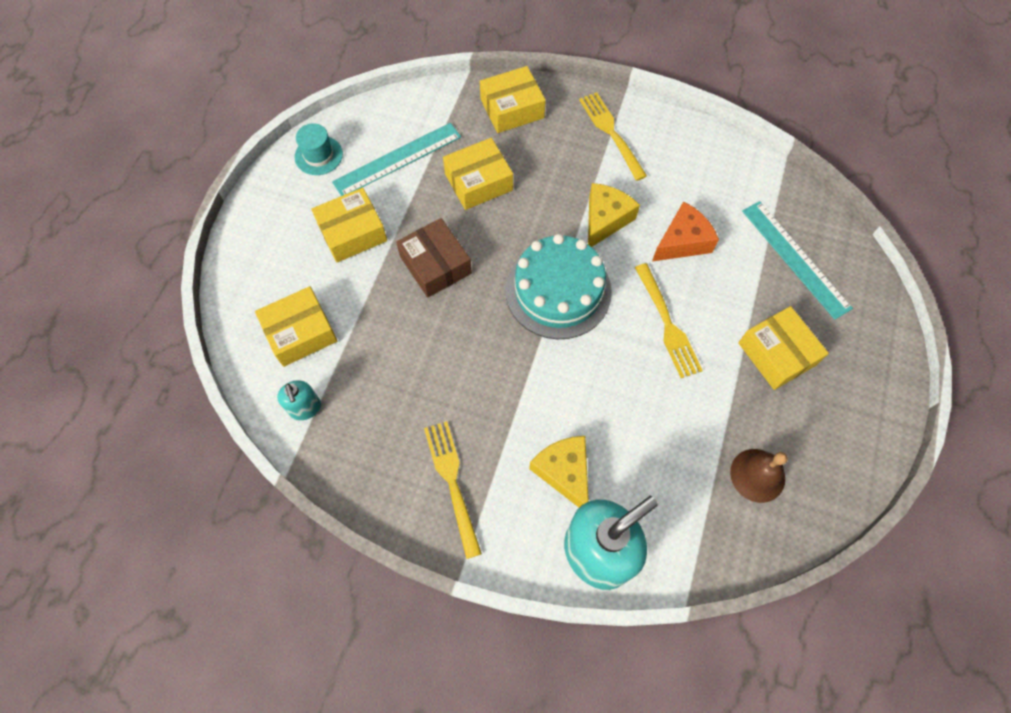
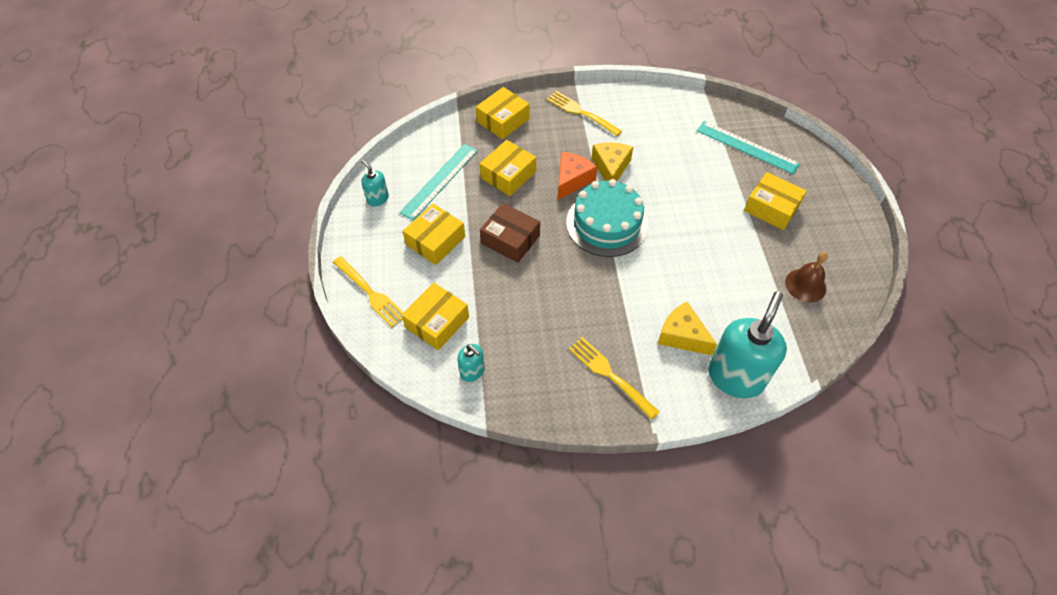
camera: 25 degrees left, 10 degrees down
(318, 155) = (377, 199): turquoise hat -> turquoise soap dispenser
(667, 324) = (692, 217): yellow fork -> yellow fork (370, 293)
(682, 241) = (670, 163): orange cheese -> orange cheese (572, 180)

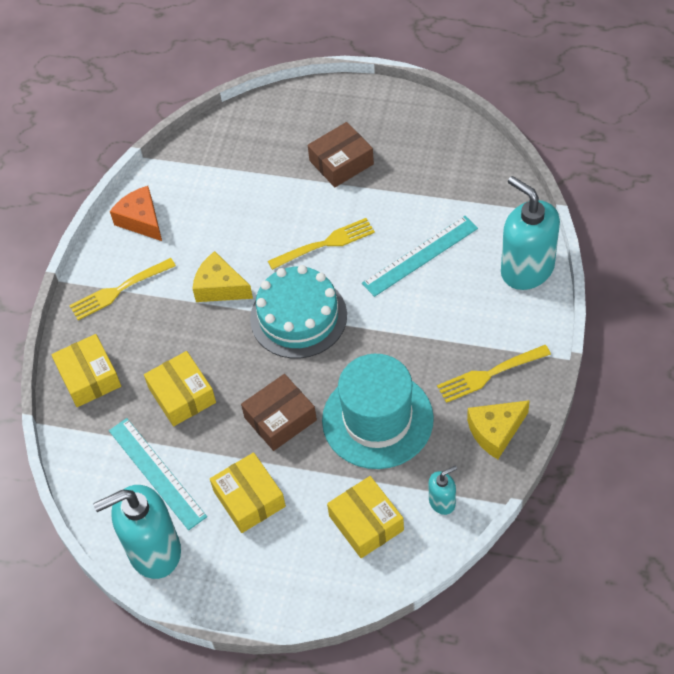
camera: 65 degrees left, 0 degrees up
(370, 293) = (298, 587): yellow fork -> yellow fork (325, 244)
(377, 199) = (154, 551): turquoise soap dispenser -> turquoise soap dispenser, size x2.12
(533, 303) = (377, 419): none -> turquoise hat
(572, 180) = (220, 331): orange cheese -> orange cheese (141, 220)
(682, 336) = (466, 296): yellow cheese -> yellow cheese (495, 431)
(747, 147) = (250, 151): turquoise ruler -> turquoise ruler (420, 256)
(771, 208) = (341, 162): yellow box -> brown box
(805, 285) = (446, 173): brown bell -> none

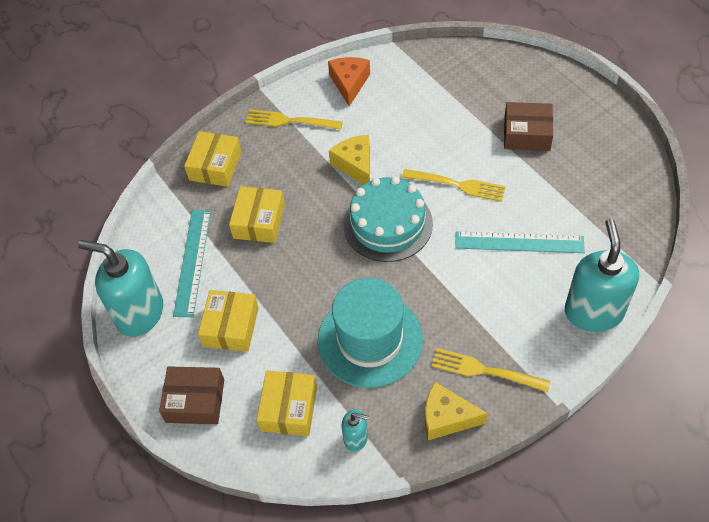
camera: 40 degrees right, 0 degrees up
(280, 418) = (305, 287): brown box -> brown box (195, 401)

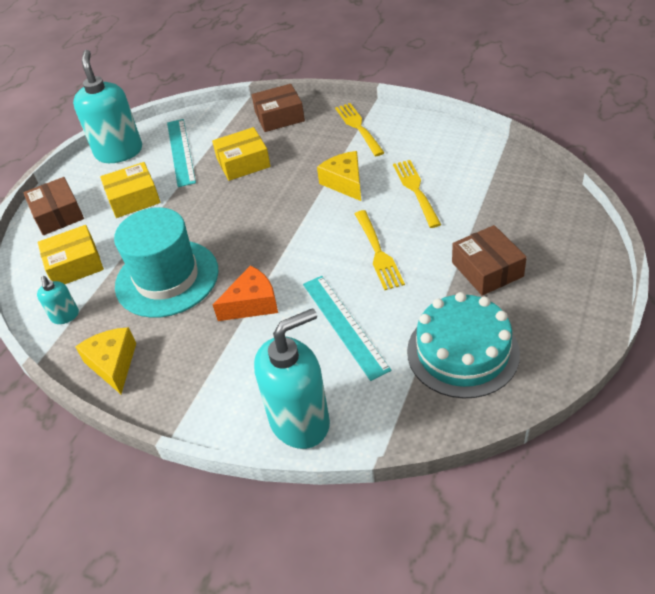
camera: 60 degrees right, 10 degrees down
(192, 262) = (181, 151): turquoise ruler -> turquoise ruler turned 75 degrees counterclockwise
(215, 166) = (279, 116): yellow box -> brown box
(349, 83) = (432, 136): orange cheese -> orange cheese (252, 304)
(355, 165) = (345, 182): yellow cheese -> yellow cheese turned 60 degrees counterclockwise
(387, 224) = (296, 231): turquoise cake -> turquoise cake (462, 352)
(485, 370) = (178, 368): yellow fork -> yellow fork (416, 190)

